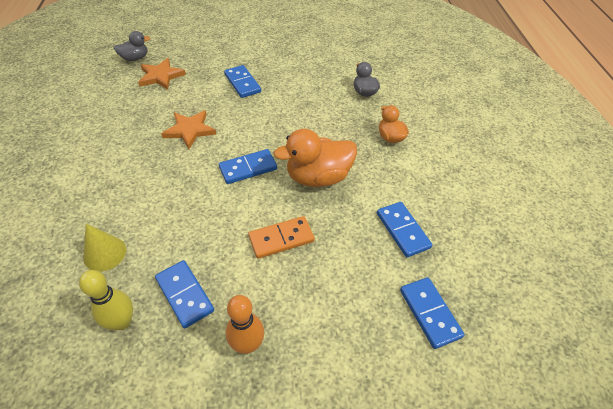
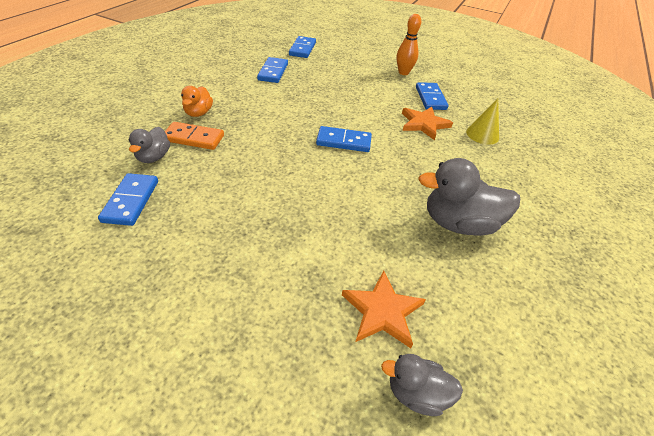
camera: 150 degrees left, 5 degrees down
(122, 322) = (472, 102): yellow bowling pin -> none
(123, 137) = (459, 223): none -> grey duck
(189, 130) = (379, 199): orange star -> orange star (424, 124)
(242, 83) = (273, 236): blue domino -> blue domino (131, 201)
(281, 238) = (353, 96): orange domino -> orange domino (193, 138)
(318, 177) = (293, 114): orange duck -> none

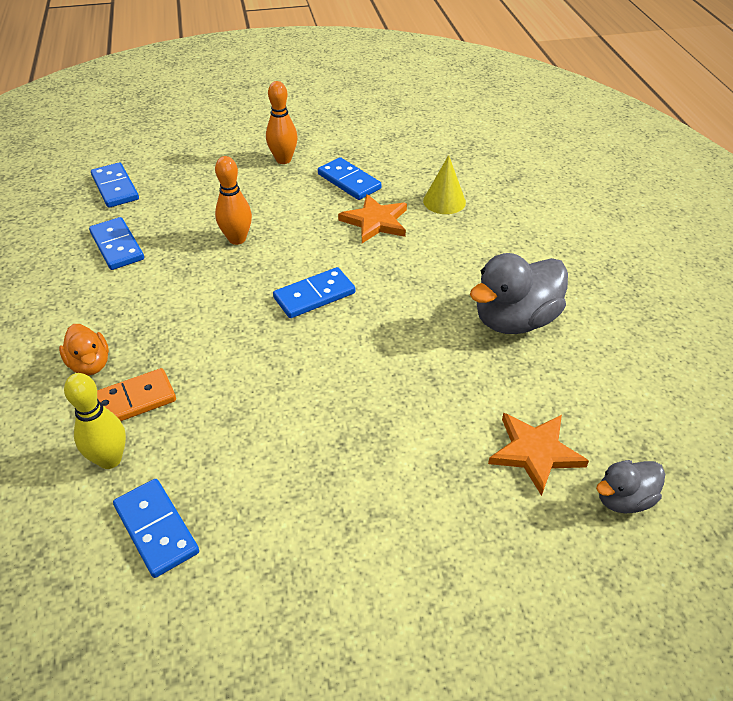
camera: 35 degrees left, 0 degrees up
(154, 157) = (110, 459): grey duck -> yellow bowling pin
(334, 96) = (237, 239): none -> orange bowling pin

